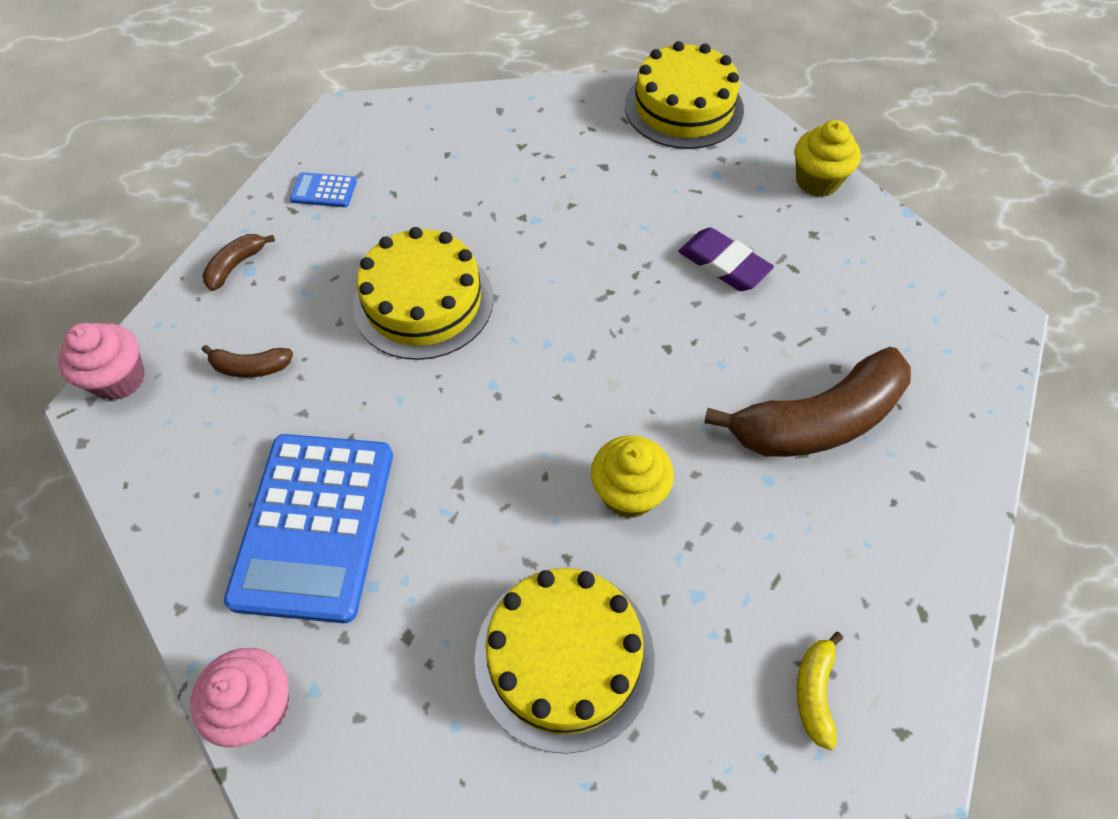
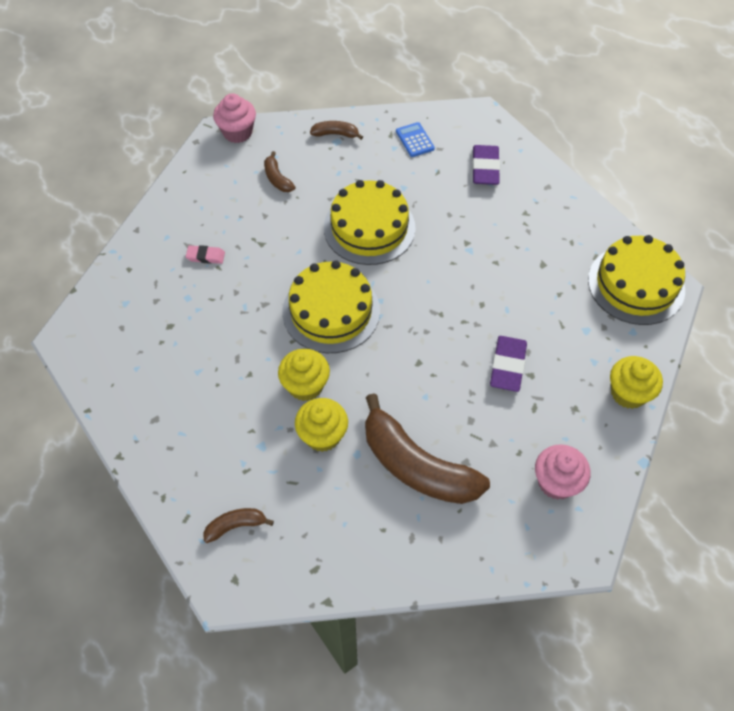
camera: 60 degrees right, 0 degrees up
(258, 706) = (107, 286): pink cupcake -> pink cupcake (556, 482)
(314, 525) = (205, 256): blue calculator -> pink eraser
(427, 148) = (485, 168): none -> purple eraser
(564, 656) = (194, 398): yellow cake -> yellow cake (331, 311)
(719, 508) = (322, 435): none -> yellow cupcake
(814, 691) = (236, 526): yellow banana -> brown banana

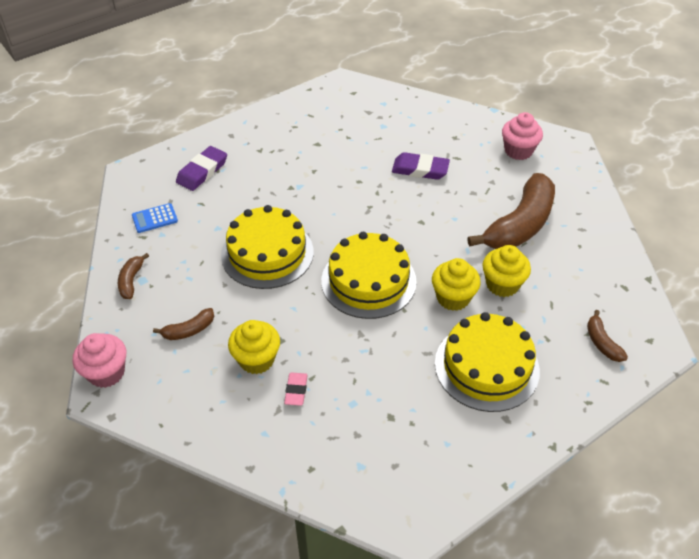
camera: 90 degrees left, 10 degrees down
(485, 168) = (202, 171): purple eraser -> purple eraser turned 60 degrees counterclockwise
(628, 393) = (438, 110): yellow cupcake -> yellow cupcake (256, 359)
(636, 284) = (339, 97): yellow cake -> yellow cake (486, 366)

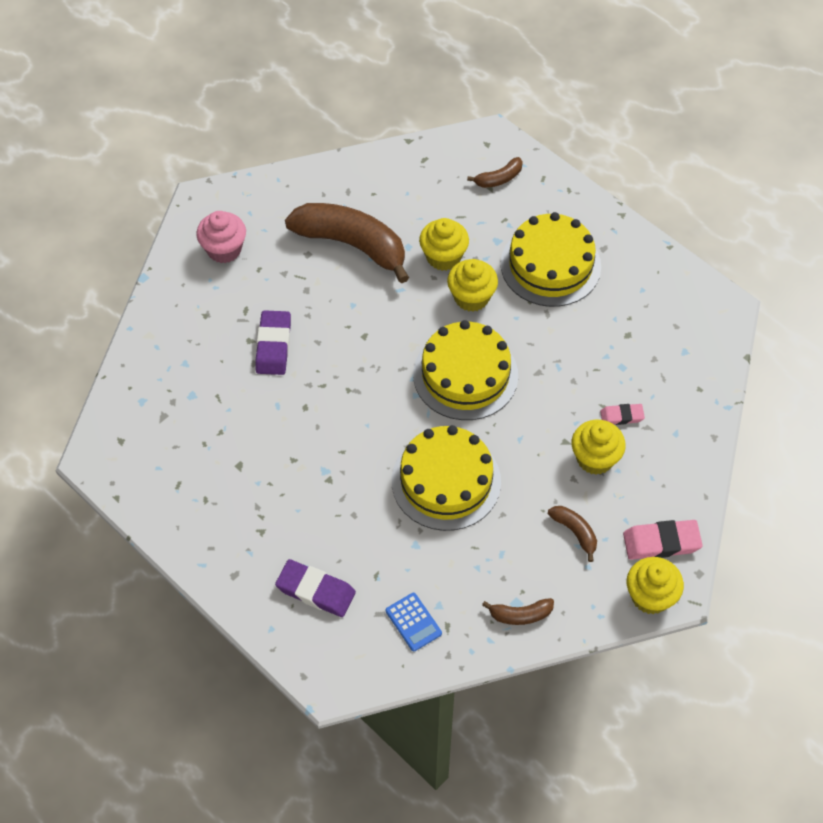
camera: 100 degrees left, 10 degrees up
(106, 373) = (650, 596): pink cupcake -> yellow cupcake
(154, 393) = (661, 542): none -> pink eraser

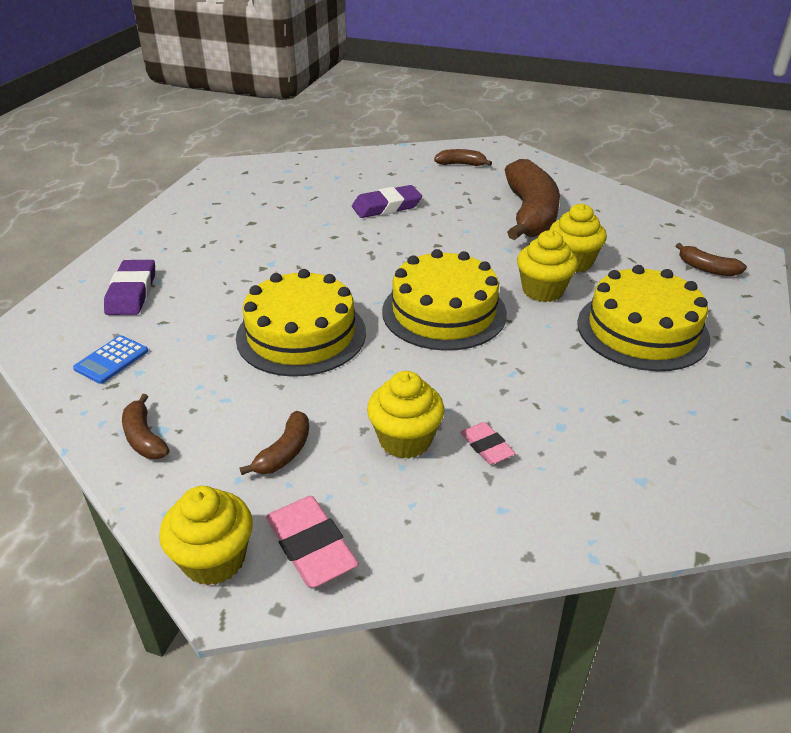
camera: 65 degrees right, 20 degrees down
(224, 249) = (461, 164): pink cupcake -> brown banana

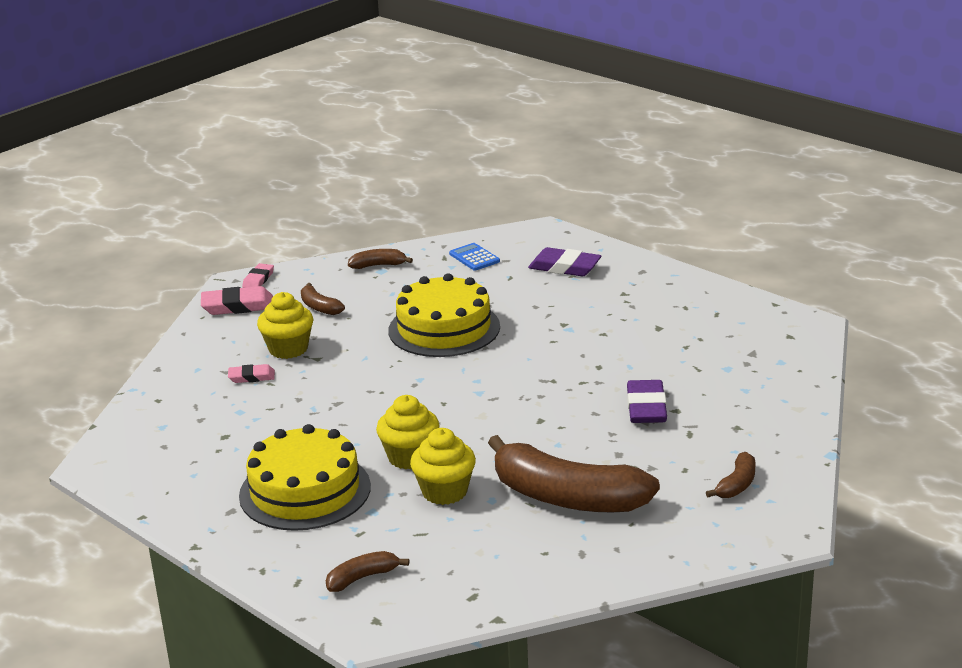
camera: 115 degrees right, 10 degrees down
(214, 559) = (258, 279): yellow cupcake -> pink eraser
(444, 312) = (420, 397): yellow cake -> none

